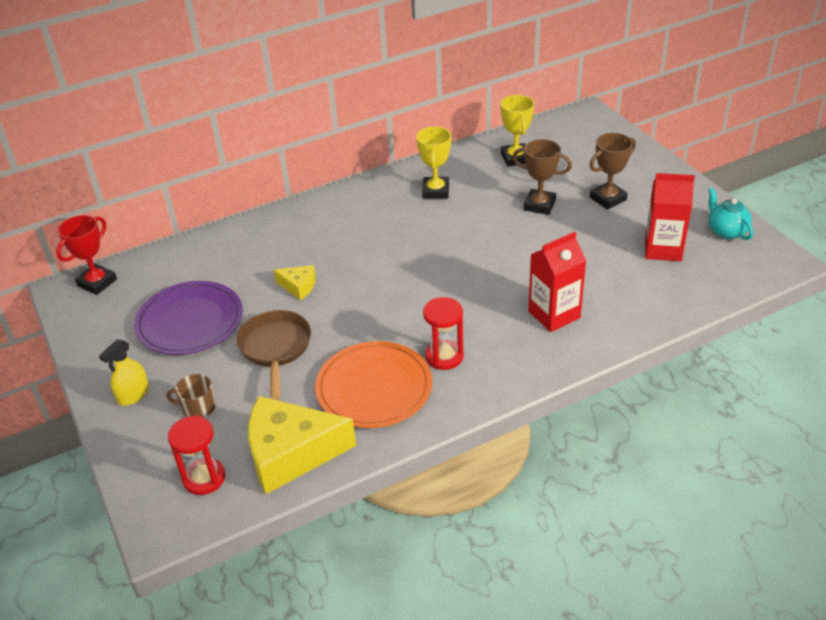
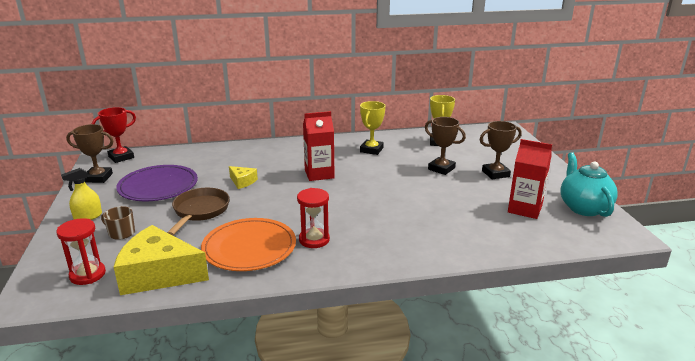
camera: 15 degrees right, 15 degrees down
(94, 327) = (98, 178): none -> brown trophy
(554, 314) = (414, 231): red carton -> red carton (319, 174)
(726, 231) = (583, 208): turquoise teapot -> turquoise teapot, size x1.54

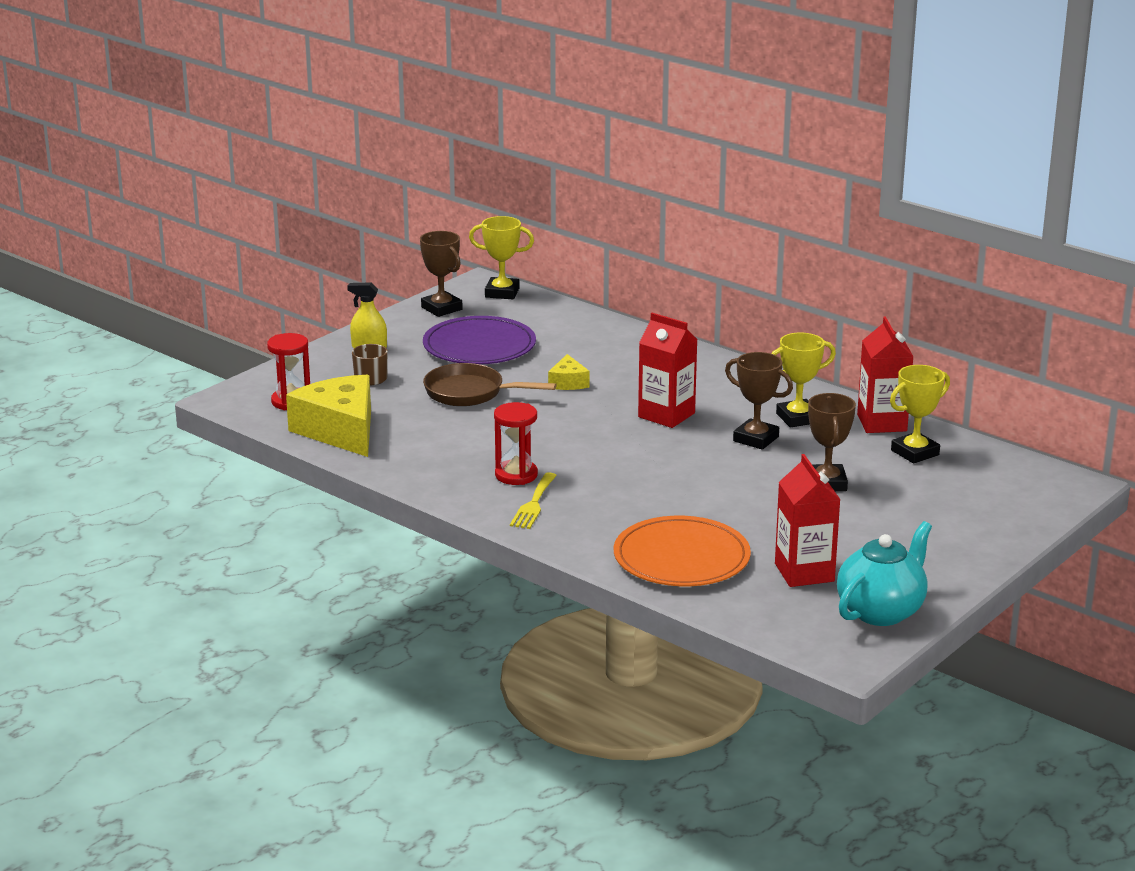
camera: 50 degrees right, 0 degrees up
(121, 157) = (502, 293): red trophy -> yellow trophy
(200, 211) = (470, 393): brown pan -> brown pan turned 135 degrees counterclockwise
(249, 247) = (448, 449): orange plate -> orange plate (681, 557)
(355, 249) = (533, 504): none -> yellow fork
(403, 137) = (882, 423): none -> red carton
(495, 173) = (881, 524): brown trophy -> brown trophy (756, 439)

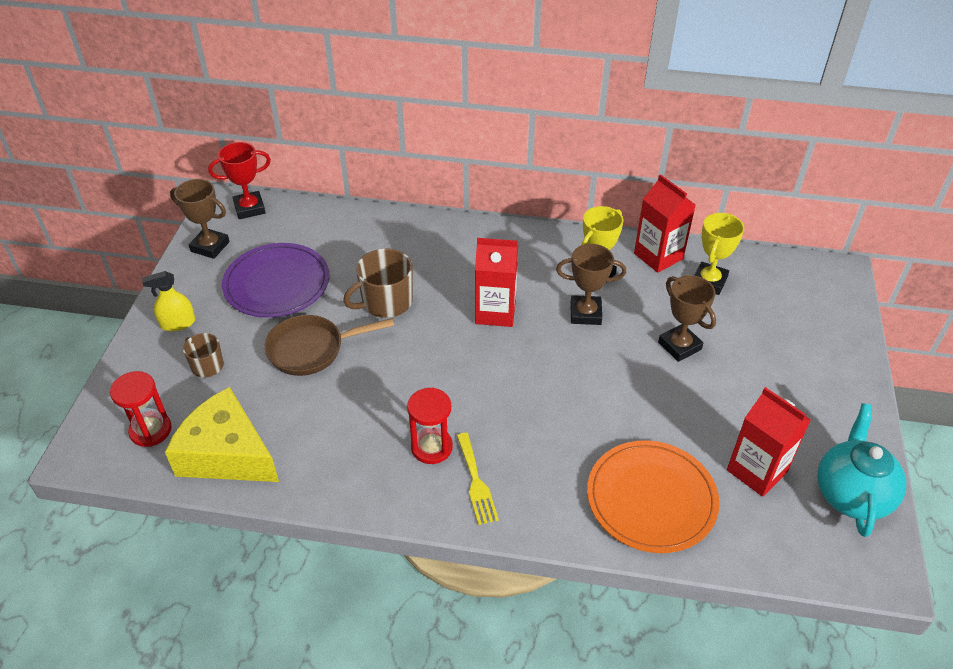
camera: 30 degrees left, 20 degrees up
(502, 293) = (249, 208): yellow trophy -> red trophy
(568, 382) = (386, 302): yellow cheese -> brown mug

